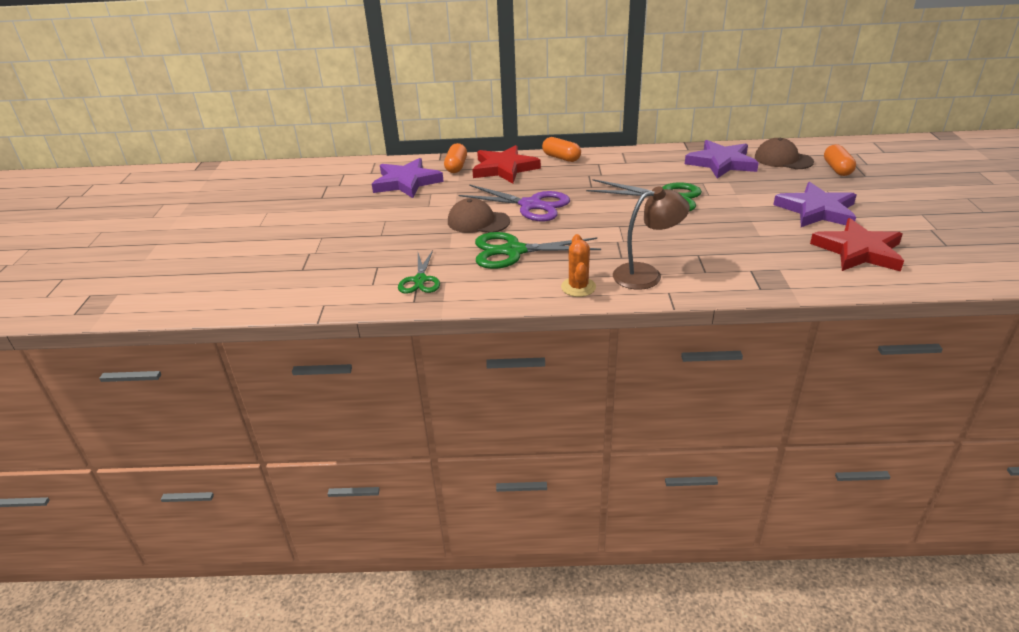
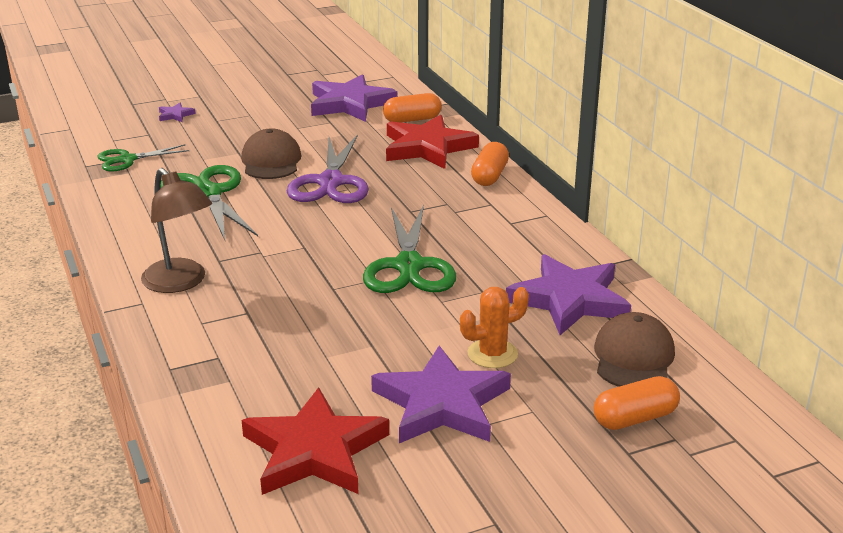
camera: 65 degrees right, 5 degrees down
(351, 251) = (175, 115): none -> purple star
(578, 287) = (137, 245): orange cactus -> orange cactus (492, 354)

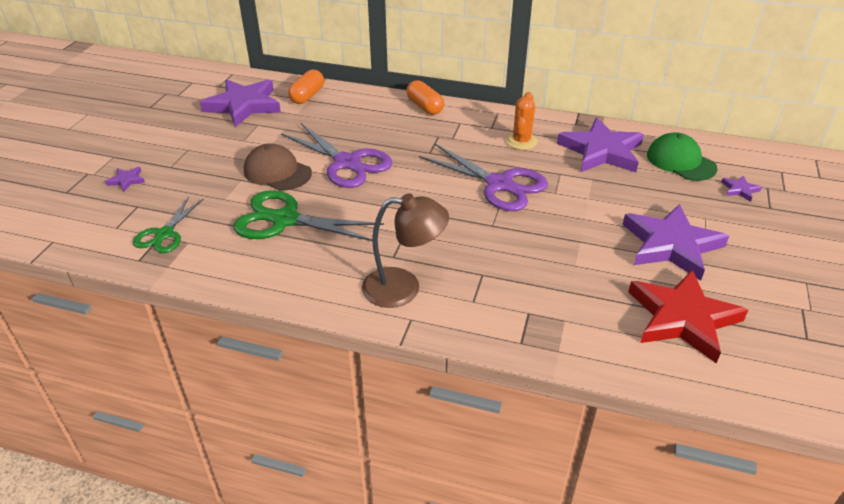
camera: 50 degrees left, 10 degrees up
(409, 266) = (499, 184): green scissors -> purple scissors
(427, 147) = (354, 108): red star -> none
(492, 354) = (633, 203): orange cactus -> orange cactus (521, 141)
(633, 357) = (680, 161): brown cap -> green cap
(635, 418) = (739, 190): orange capsule -> purple star

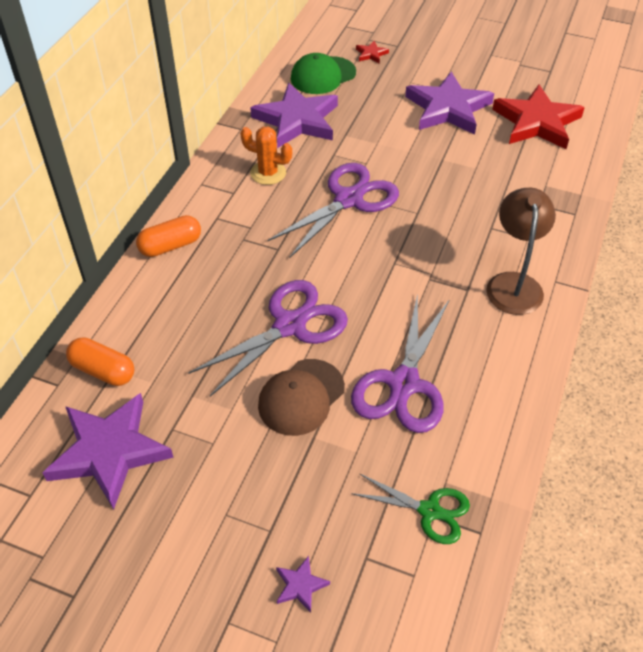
camera: 85 degrees left, 10 degrees up
(285, 220) = (404, 384): green scissors -> purple scissors
(739, 190) = (371, 54): purple star -> red star

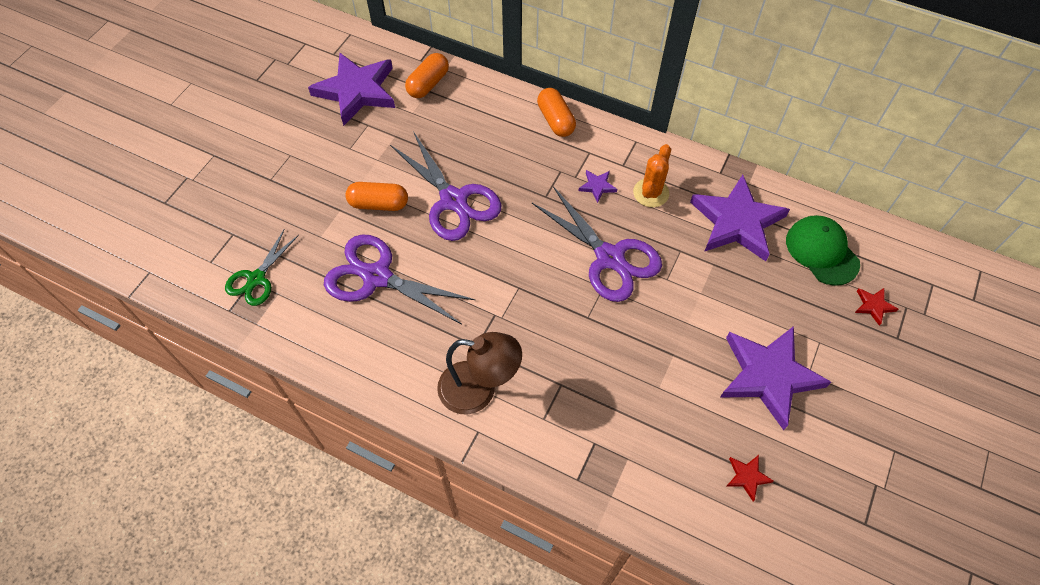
camera: 95 degrees right, 10 degrees up
(300, 585) = (225, 194): purple star -> purple star (597, 186)
(301, 397) = (379, 204): brown cap -> orange capsule
(537, 122) = (747, 477): red star -> red star, size x0.41

